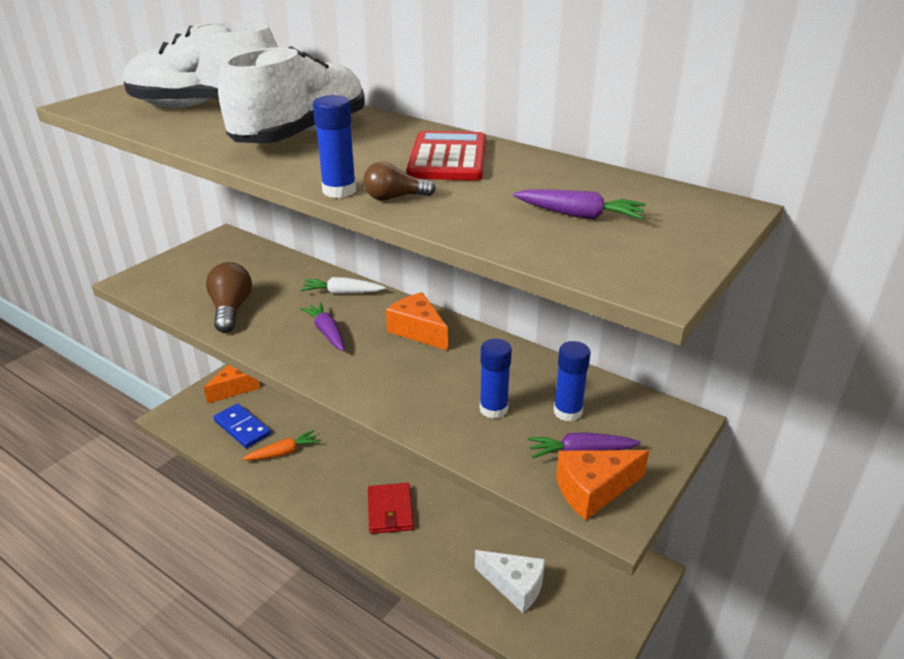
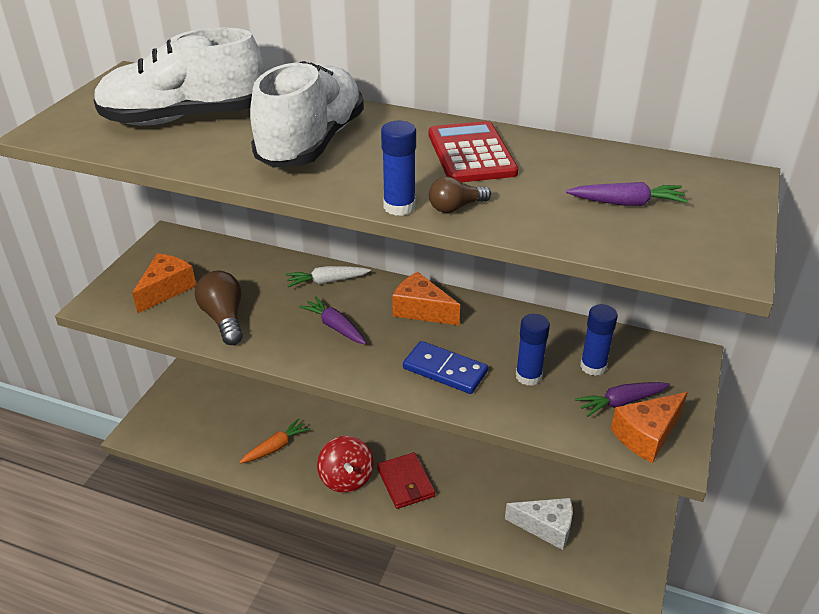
camera: 15 degrees left, 5 degrees up
(237, 387) = (195, 388): orange cheese -> orange cheese (166, 289)
(242, 428) = (221, 430): blue domino -> blue domino (445, 370)
(335, 494) = (346, 478): none -> red spinning top

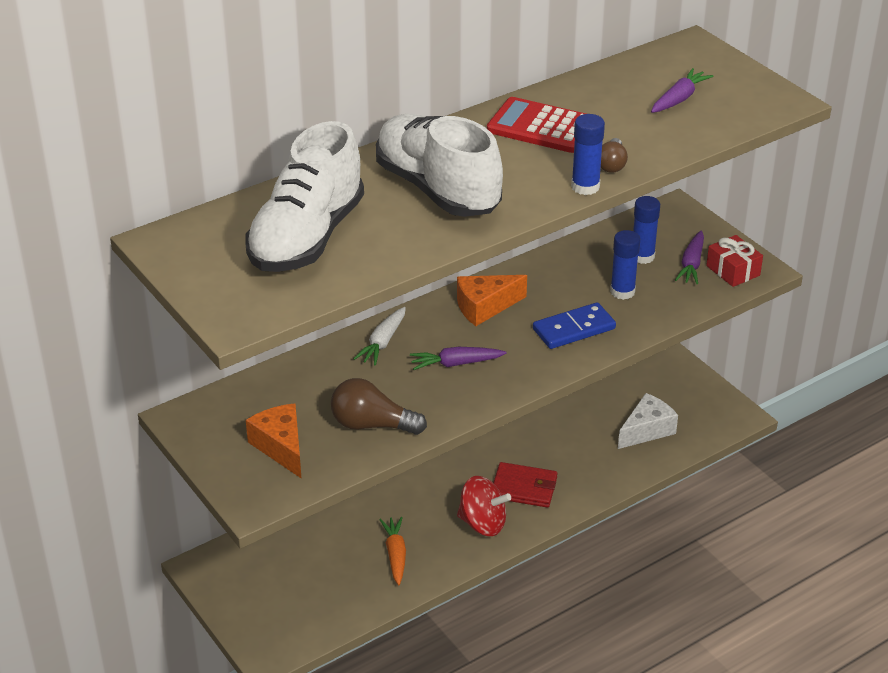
camera: 55 degrees left, 0 degrees up
(647, 435) = (733, 270): orange cheese -> red gift

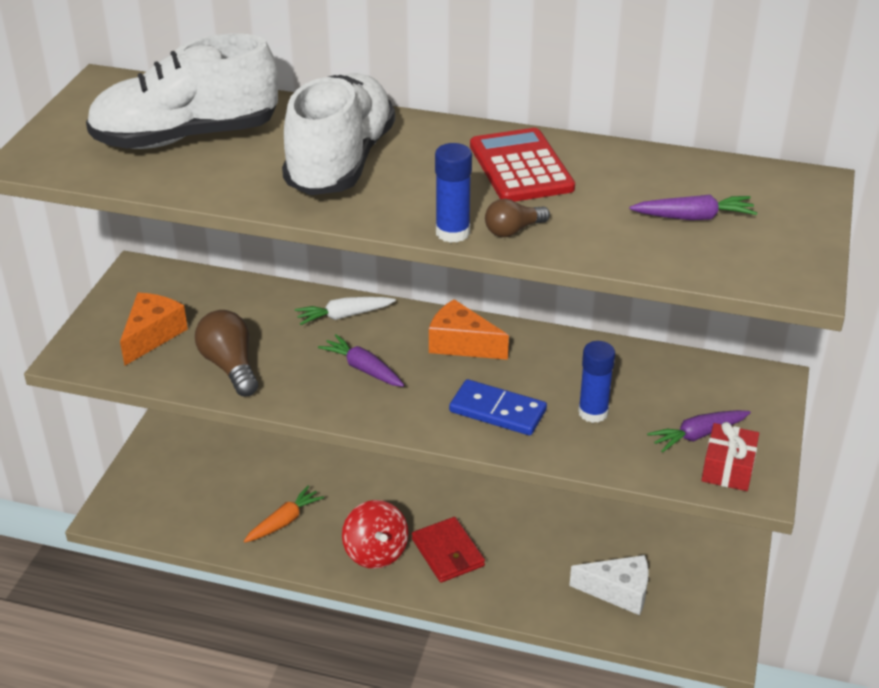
camera: 50 degrees right, 0 degrees up
(642, 256) = (664, 397): blue glue stick -> none

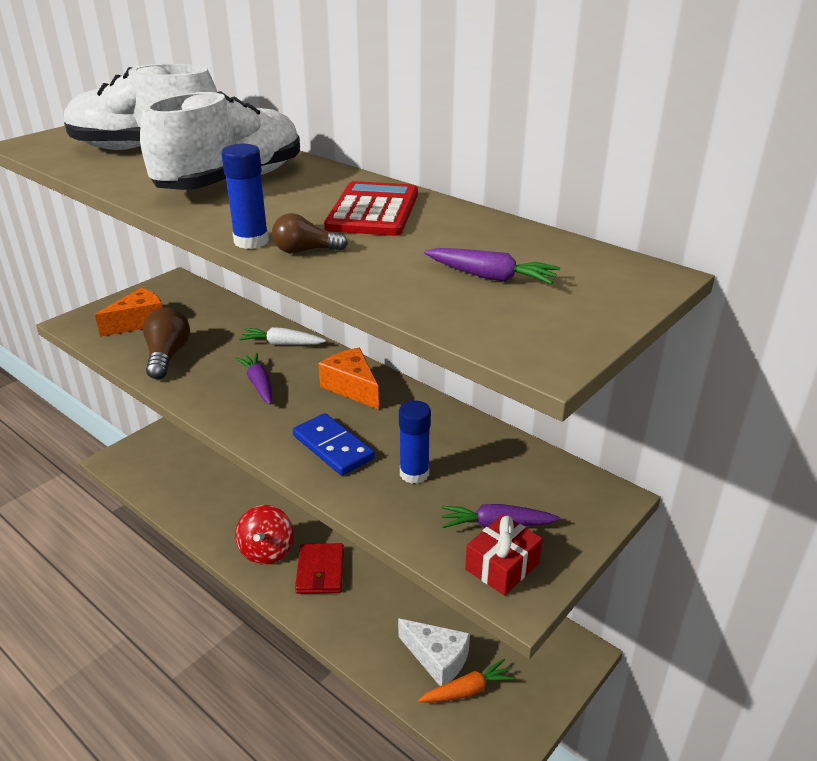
camera: 25 degrees right, 5 degrees down
(284, 521) = (221, 504): orange carrot -> orange carrot (467, 690)

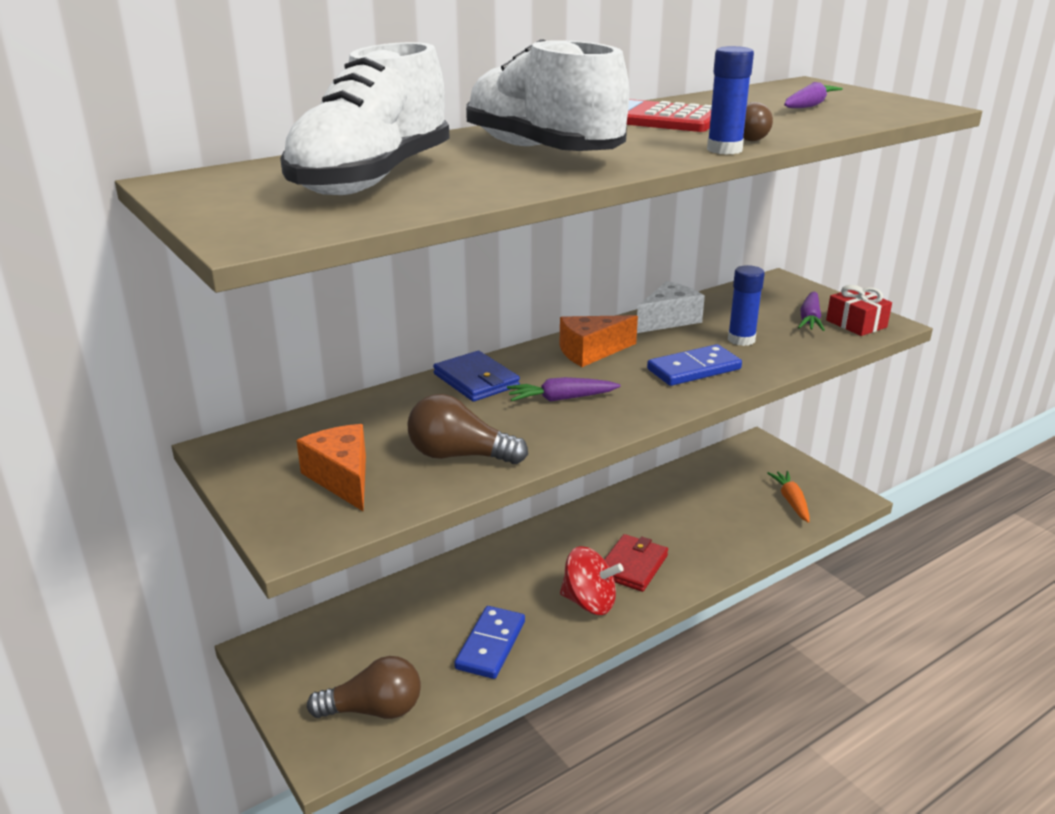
camera: 75 degrees left, 5 degrees down
(148, 468) = (374, 710): none -> brown light bulb
(211, 506) = (491, 645): none -> blue domino
(282, 344) = (476, 380): white carrot -> blue wallet
(320, 571) = (633, 566): red wallet -> red wallet turned 75 degrees counterclockwise
(437, 659) = (757, 511): white cheese -> white cheese (668, 320)

